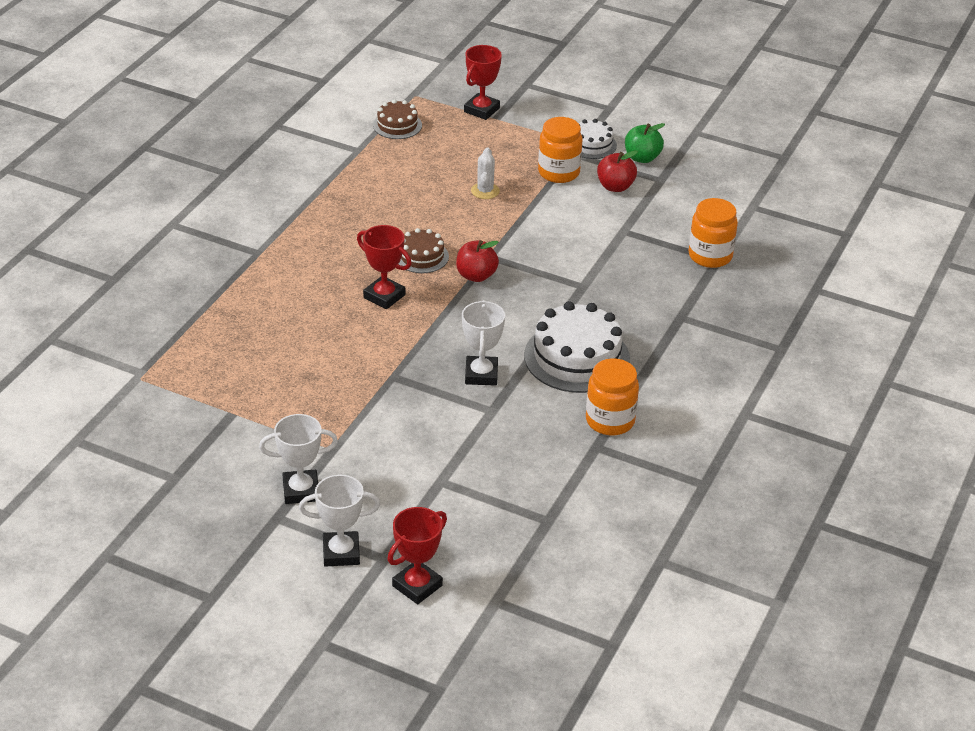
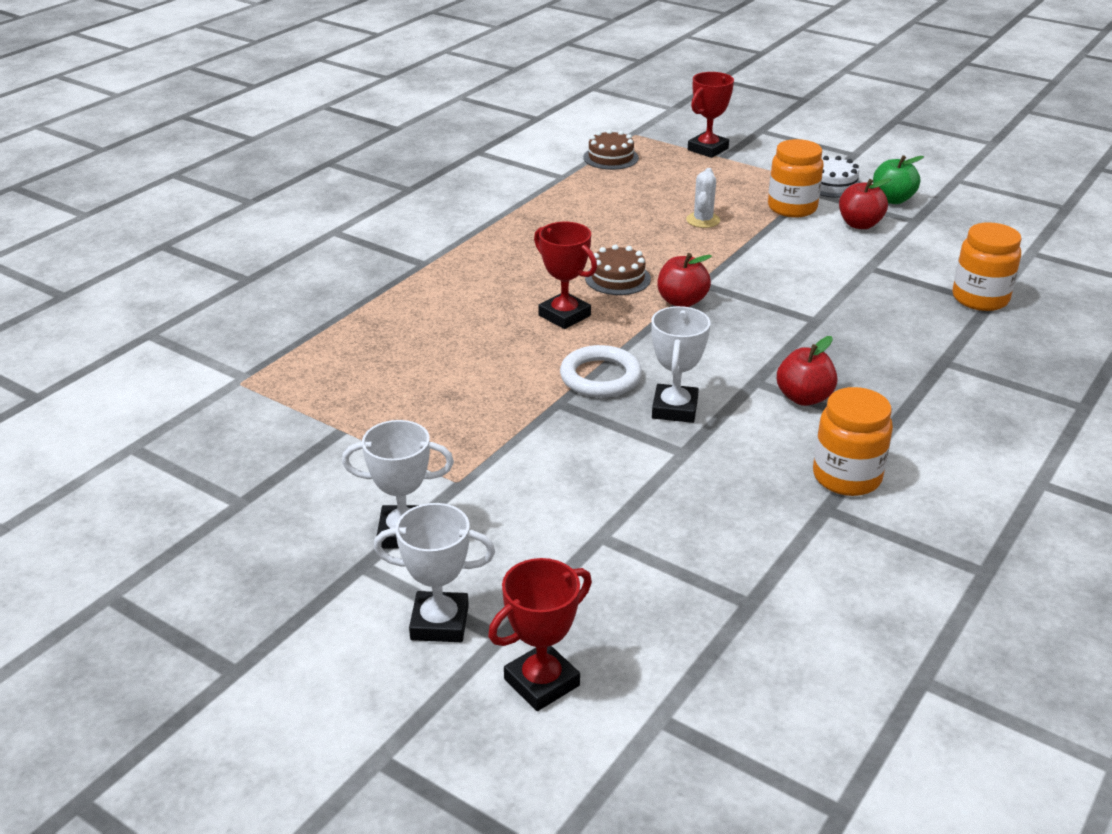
camera: 10 degrees right, 5 degrees down
(421, 351) = (600, 377): none -> white ring
(577, 357) = (804, 398): white cake -> red apple

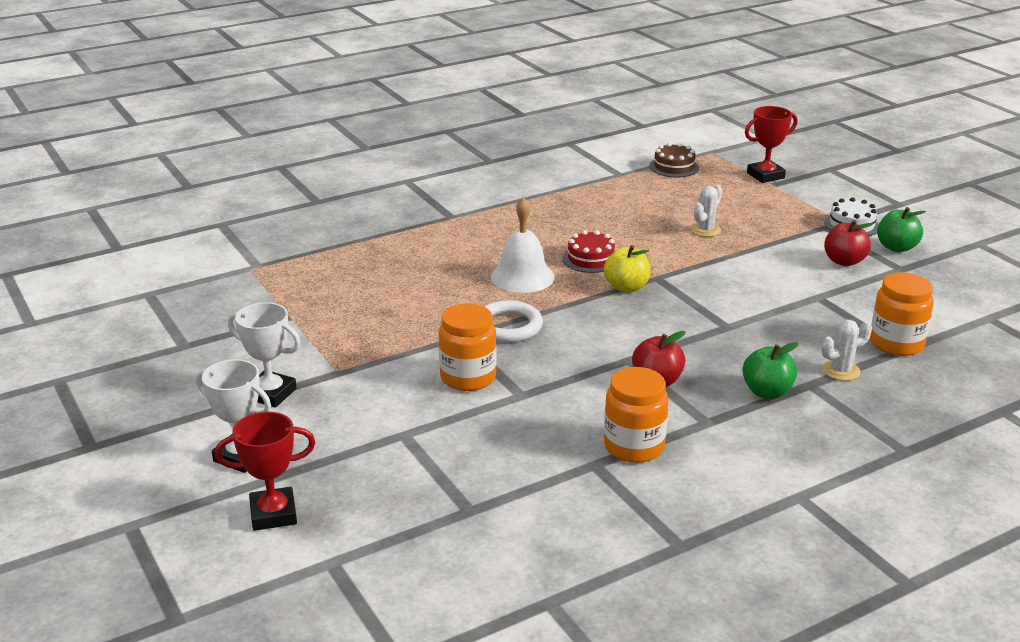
camera: 25 degrees right, 5 degrees down
(564, 315) = (522, 277): red trophy -> white bell
(617, 278) = (591, 259): brown cake -> red cake
(674, 409) = (543, 363): white trophy -> none
(682, 301) = (626, 287): red apple -> yellow apple
(792, 208) = (795, 236): orange jar -> orange jar (468, 377)
(914, 380) = (767, 392): none -> green apple
(958, 339) = (841, 371): none -> white cactus

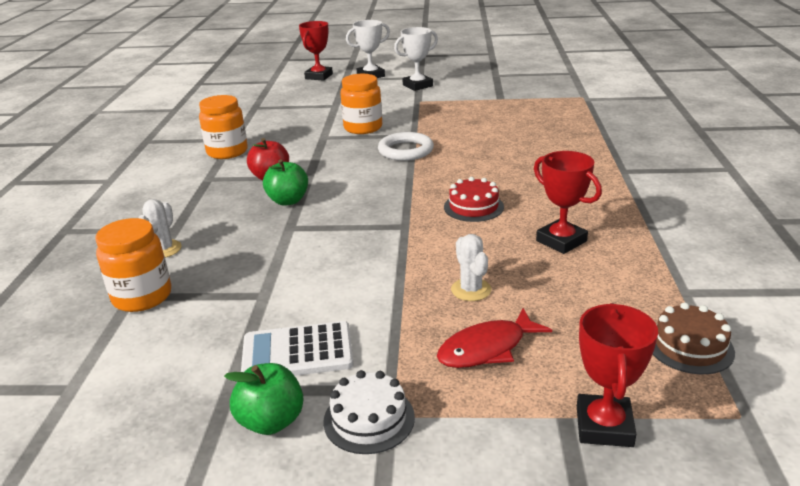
camera: 125 degrees right, 0 degrees up
(522, 277) = (473, 172): white bell -> none
(604, 216) = (561, 241): none -> red trophy
(626, 287) = (405, 207): yellow apple -> none
(753, 212) = (487, 348): none -> red fish
(767, 392) = (196, 209): green apple -> green apple (288, 201)
(844, 261) = (297, 352): red apple -> white calculator

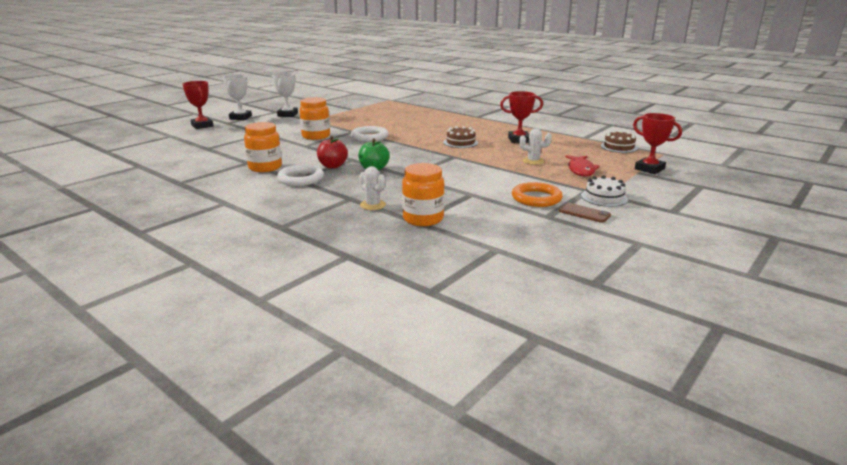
camera: 55 degrees left, 5 degrees down
(211, 180) = (300, 179): none -> white ring
(271, 421) = (584, 213): green apple -> brown phone
(297, 352) = (536, 198): white calculator -> orange ring
(473, 207) = (460, 142): red cake -> brown cake

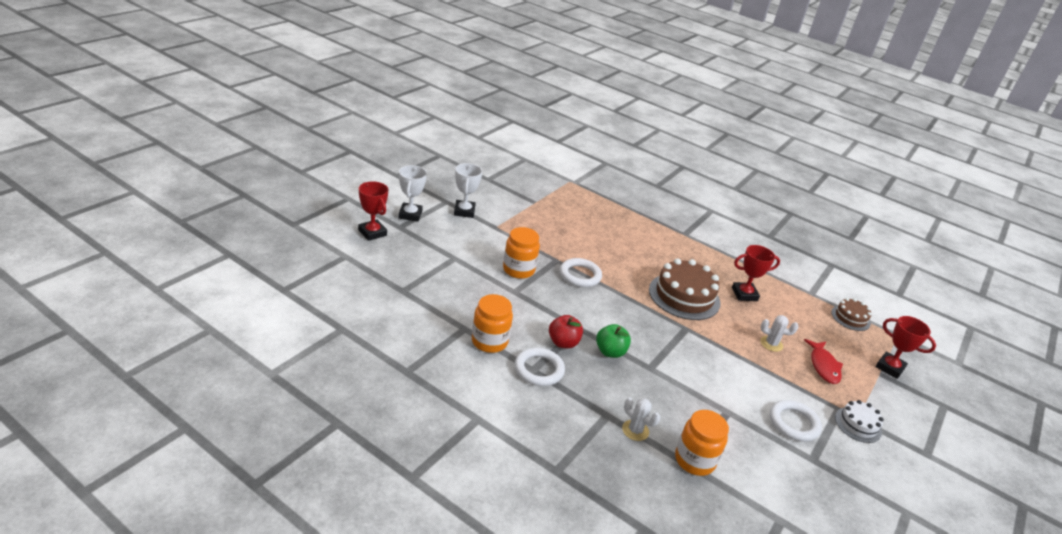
camera: 10 degrees left, 10 degrees up
(460, 142) = (684, 296): brown cake -> brown cake, size x1.84
(536, 198) = (794, 423): orange ring -> white ring
(584, 213) = (846, 455): brown phone -> none

